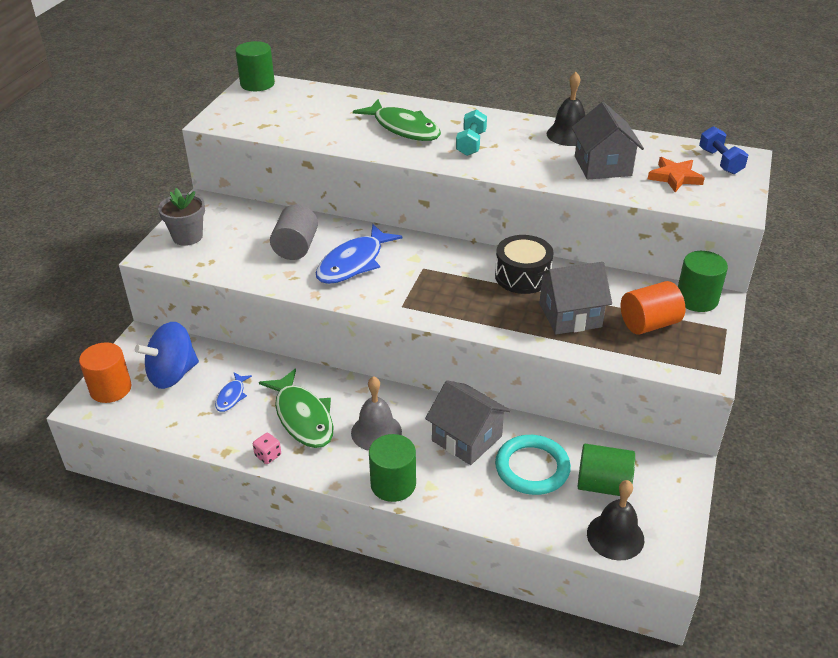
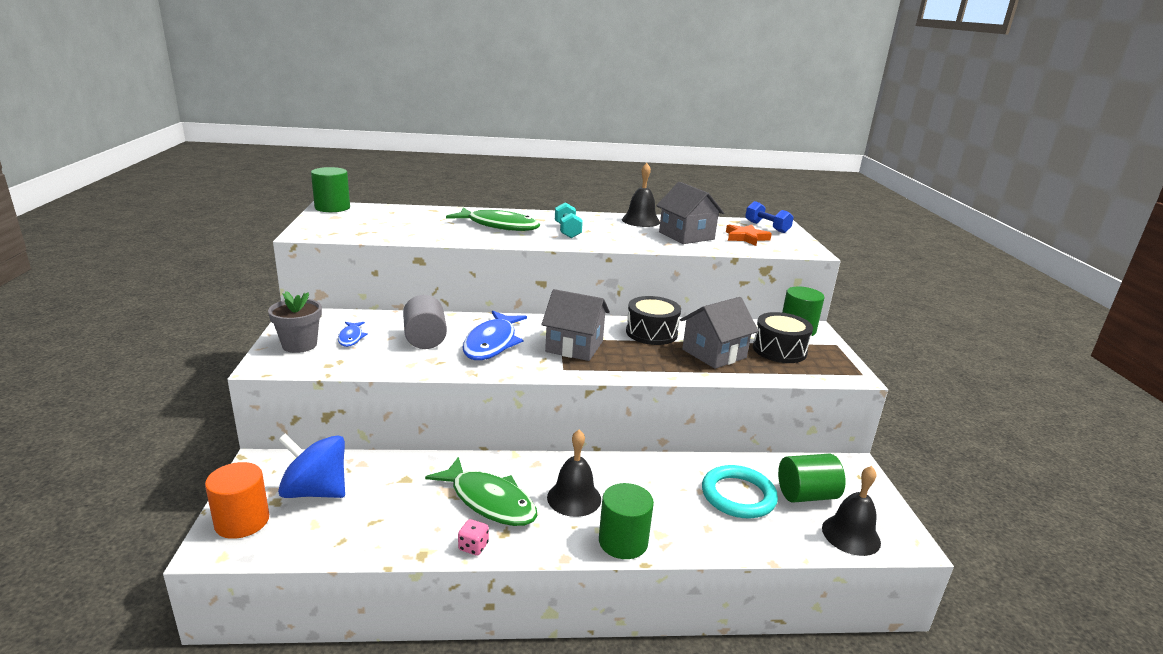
camera: 25 degrees left, 15 degrees down
(172, 374) = (315, 491): blue spinning top -> blue spinning top turned 75 degrees clockwise
(231, 396) = (398, 498): blue fish -> blue fish (351, 338)
(376, 432) = (574, 498): grey bell -> black bell
(467, 438) = (663, 484): grey house -> grey house (574, 346)
(649, 324) = (779, 350): orange cylinder -> black drum

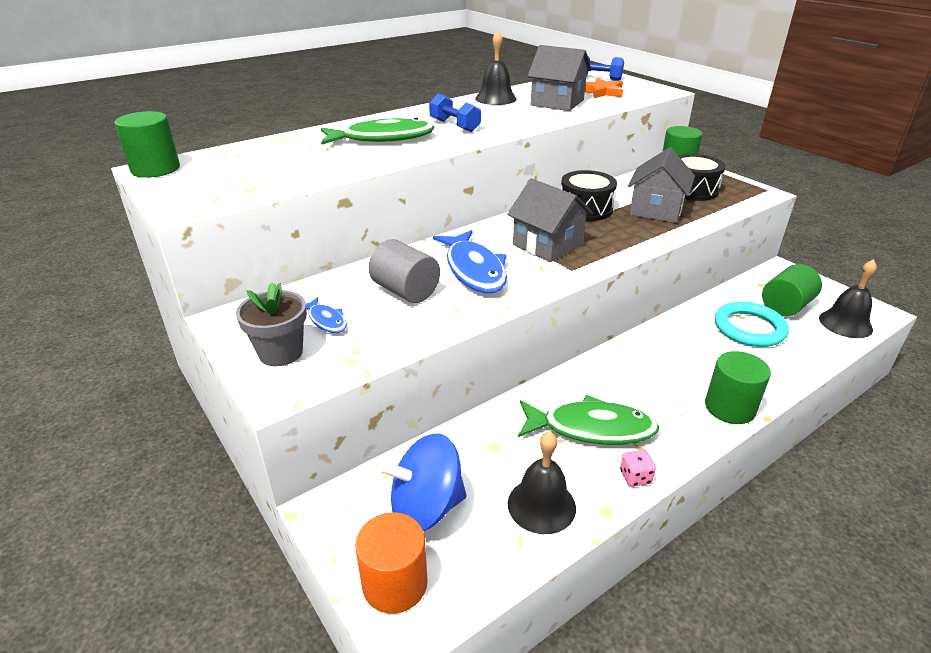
camera: 30 degrees left, 10 degrees up
(567, 231) = (454, 126): turquoise dumbbell -> blue dumbbell
(574, 346) = (547, 245): grey house -> grey house turned 60 degrees clockwise
(574, 498) = (649, 389): black bell -> black bell (541, 505)

